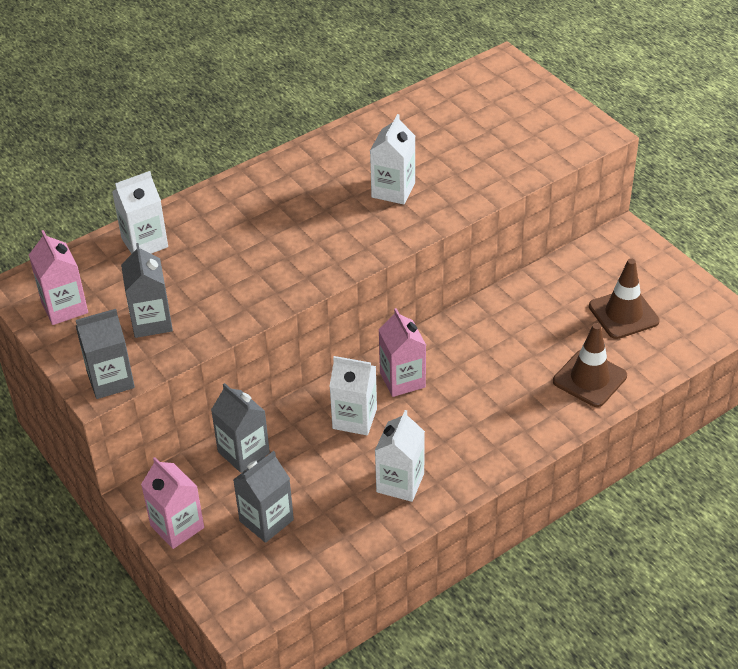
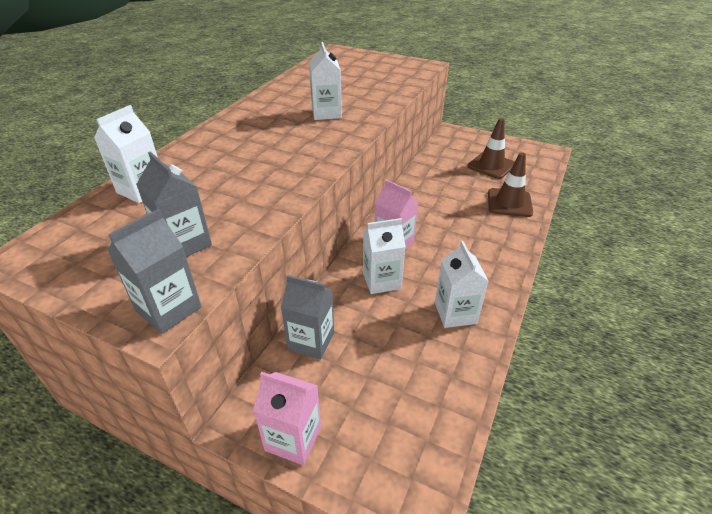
camera: 30 degrees left, 5 degrees down
(64, 307) = (79, 261): pink carton -> none
(266, 520) = (374, 392): grey carton -> none

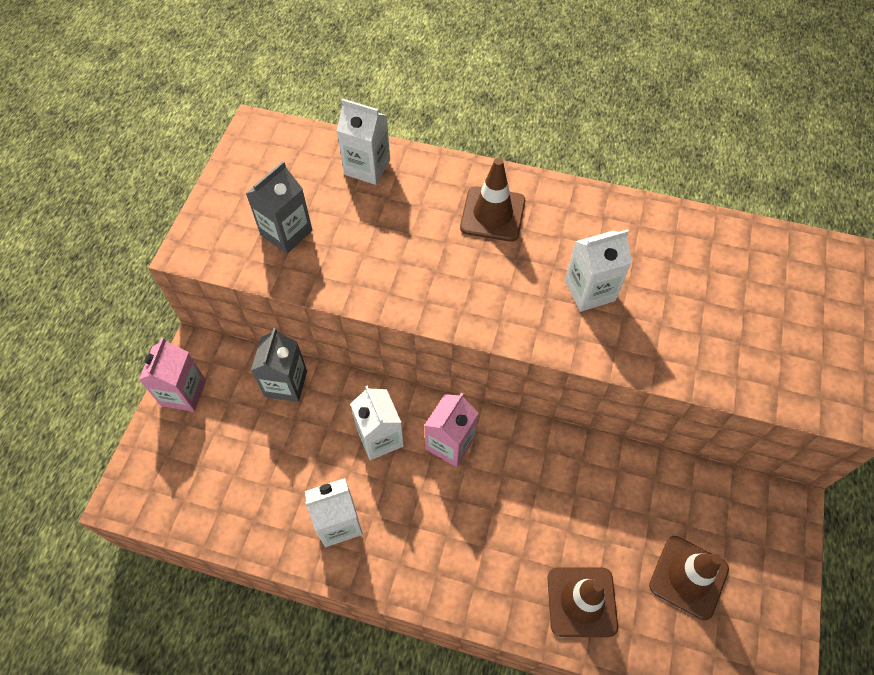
camera: 80 degrees right, 20 degrees up
(169, 309) = (204, 252): grey carton -> none
(240, 138) = (492, 214): none -> brown traffic cone

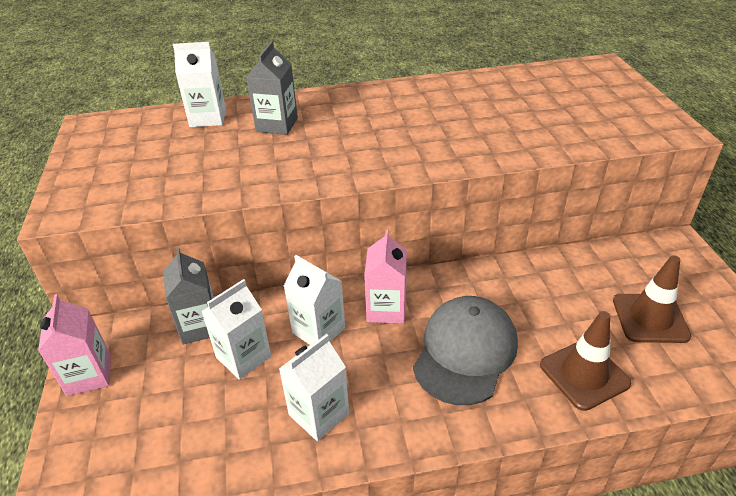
camera: 25 degrees left, 20 degrees down
(286, 233) = (155, 174): grey carton -> grey carton (277, 125)
(492, 214) = (334, 113): brown traffic cone -> none
(492, 524) = (465, 352): none -> grey cap
(589, 291) = (445, 130): white carton -> white carton (243, 357)

